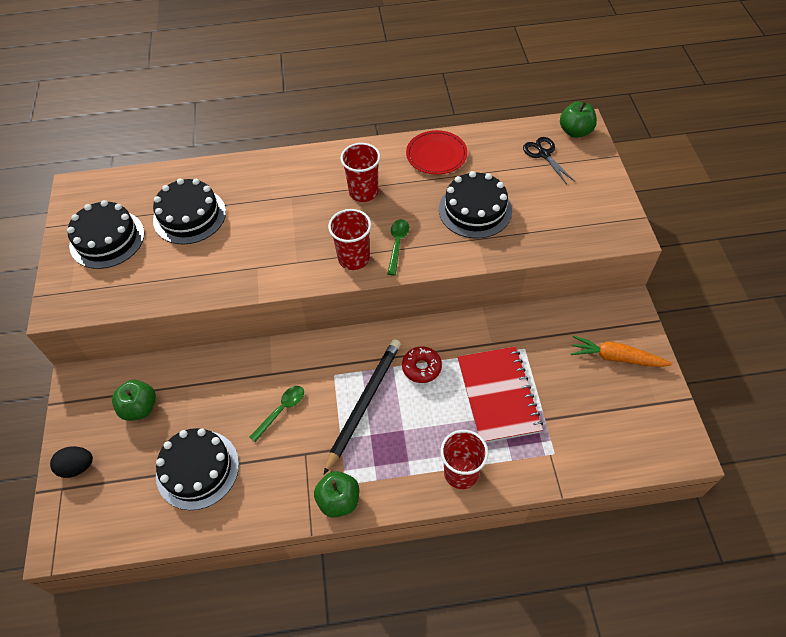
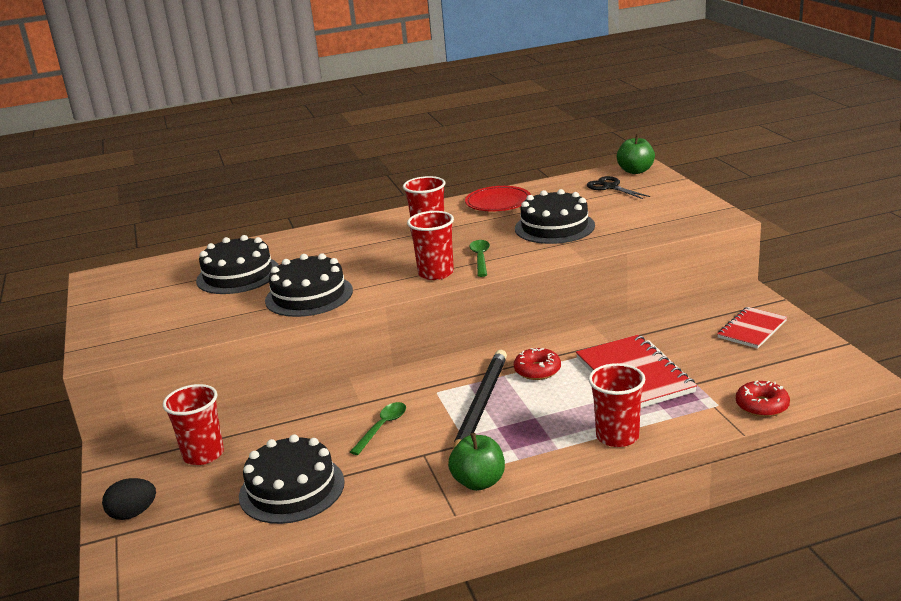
camera: 10 degrees left, 30 degrees down
(107, 239) = (145, 302): black cake -> black cake (309, 295)
(140, 408) = (203, 454): green apple -> red cup
(589, 465) = (762, 406): none -> red donut
(616, 357) = (752, 329): orange carrot -> red notebook

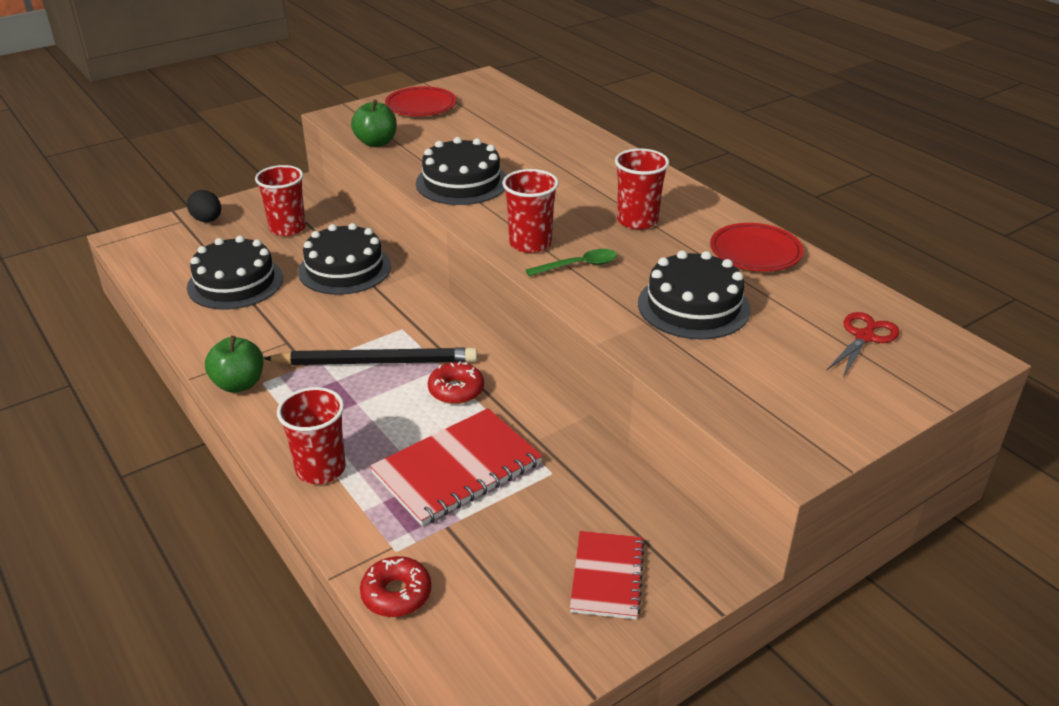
camera: 70 degrees right, 10 degrees up
(126, 309) = (421, 106): none -> red plate
(238, 275) = (500, 138): black cake -> black cake (344, 269)
(382, 427) = (333, 309): green spoon -> none
(610, 187) = (864, 337): black scissors -> red scissors
(635, 171) = (948, 354): green apple -> green apple (376, 142)
(752, 329) = (607, 576): red notebook -> red notebook turned 75 degrees clockwise

